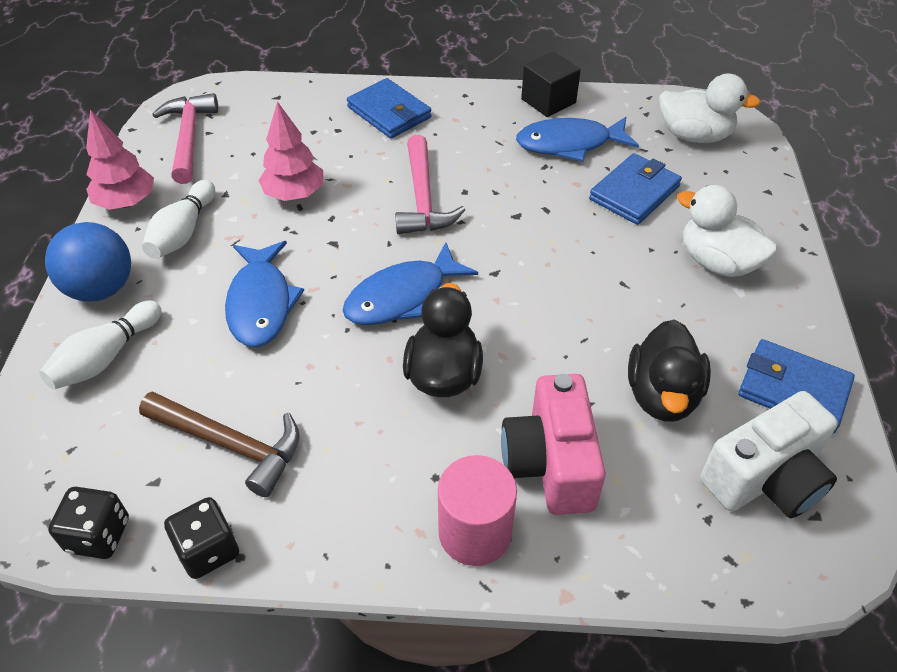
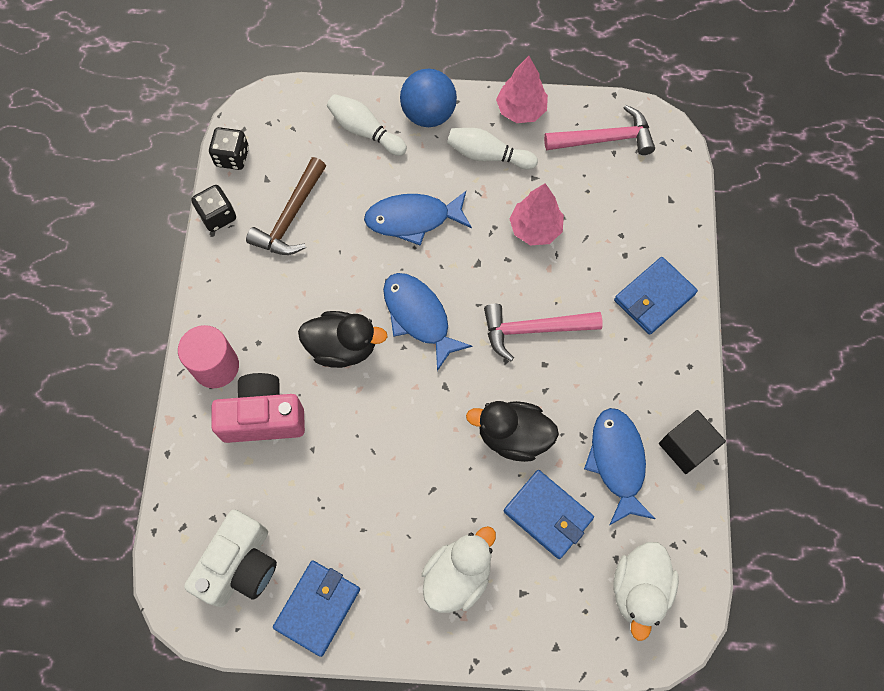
camera: 90 degrees right, 20 degrees up
(662, 395) = (317, 503): black duck -> black duck (513, 436)
(765, 479) = (240, 565): white camera -> white camera turned 120 degrees counterclockwise

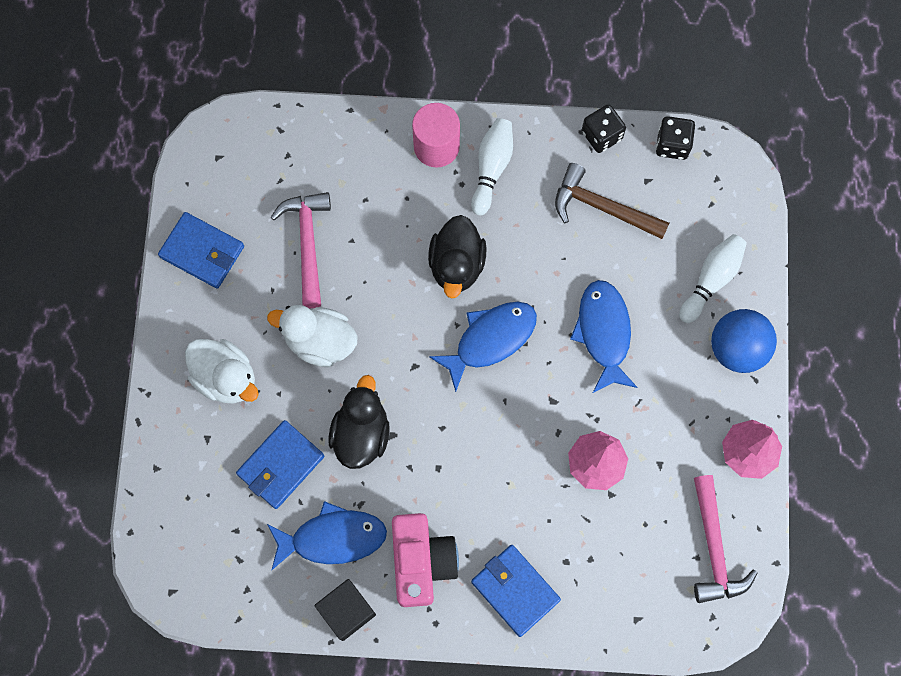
camera: 90 degrees right, 5 degrees up
(240, 565) = (243, 182): white camera -> none
(263, 417) = (384, 193): pink camera -> pink camera (422, 562)
(488, 155) = (686, 413): white bowling pin -> white bowling pin (491, 168)
(533, 330) = (476, 457): pink hammer -> pink hammer (307, 243)
(639, 589) = (205, 551): white duck -> white duck (320, 341)

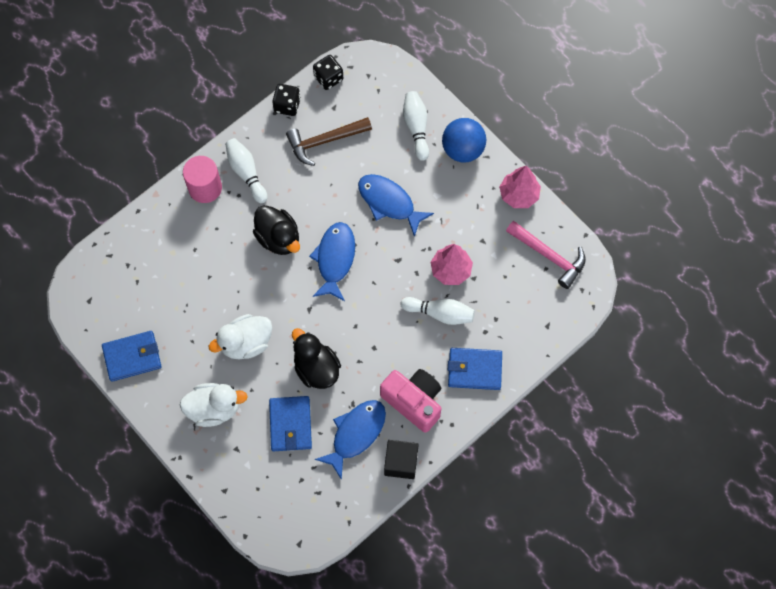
camera: 45 degrees left, 5 degrees down
(307, 243) = (186, 300): pink hammer -> none
(539, 497) = (440, 313): none -> white bowling pin

